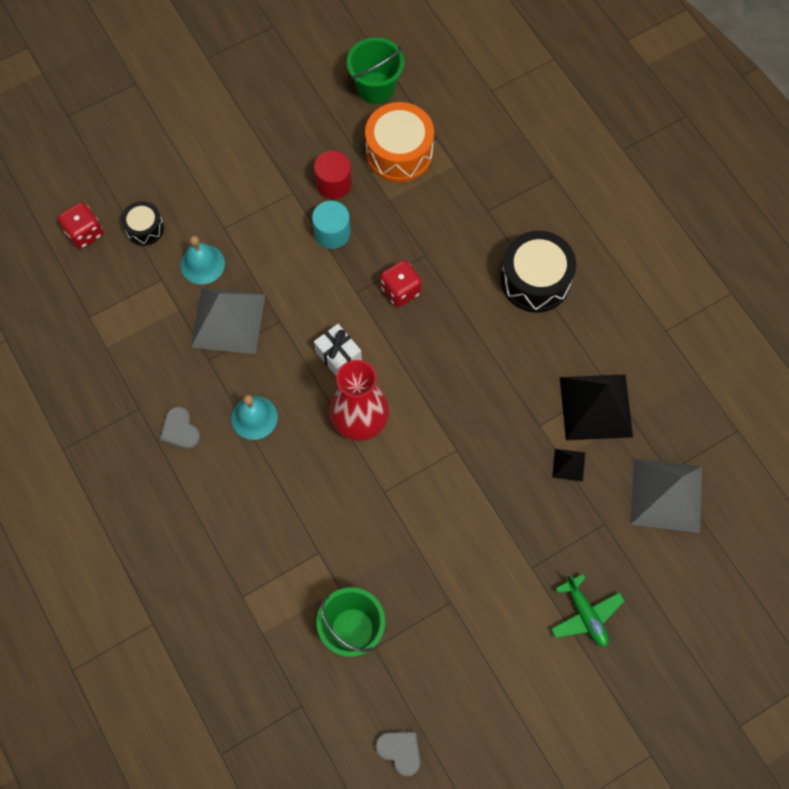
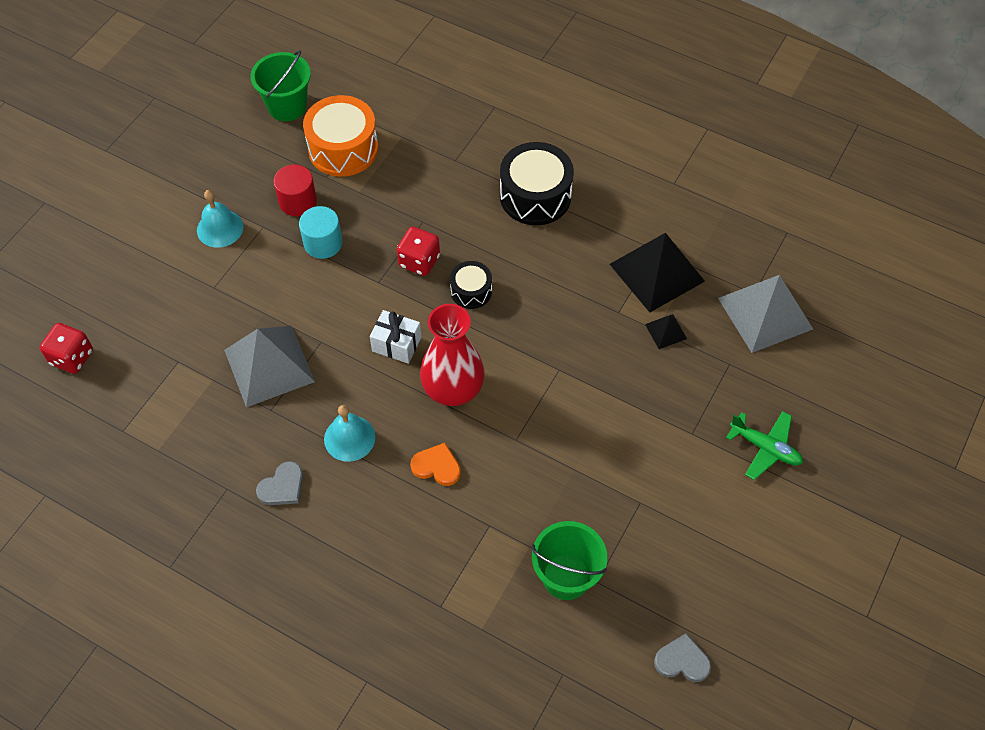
camera: 30 degrees left, 10 degrees down
(145, 228) = (133, 324): black drum -> black drum (471, 291)
(180, 430) = (282, 487): grey heart -> grey heart turned 75 degrees counterclockwise
(202, 264) = (212, 328): turquoise bell -> turquoise bell (220, 228)
(307, 479) = (437, 466): none -> orange heart

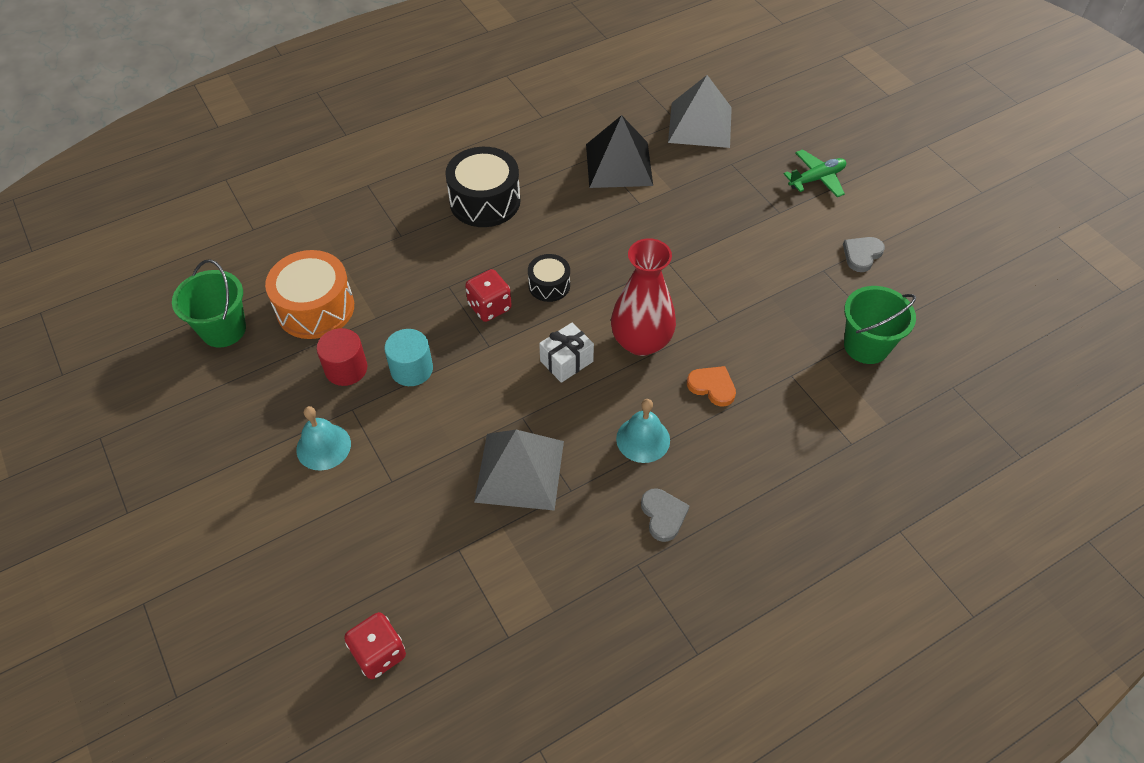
camera: 60 degrees left, 5 degrees down
(437, 466) = (712, 387): orange heart -> orange heart turned 75 degrees clockwise
(665, 331) = (677, 184): black pyramid -> none
(682, 661) = (973, 308): grey heart -> grey heart (862, 255)

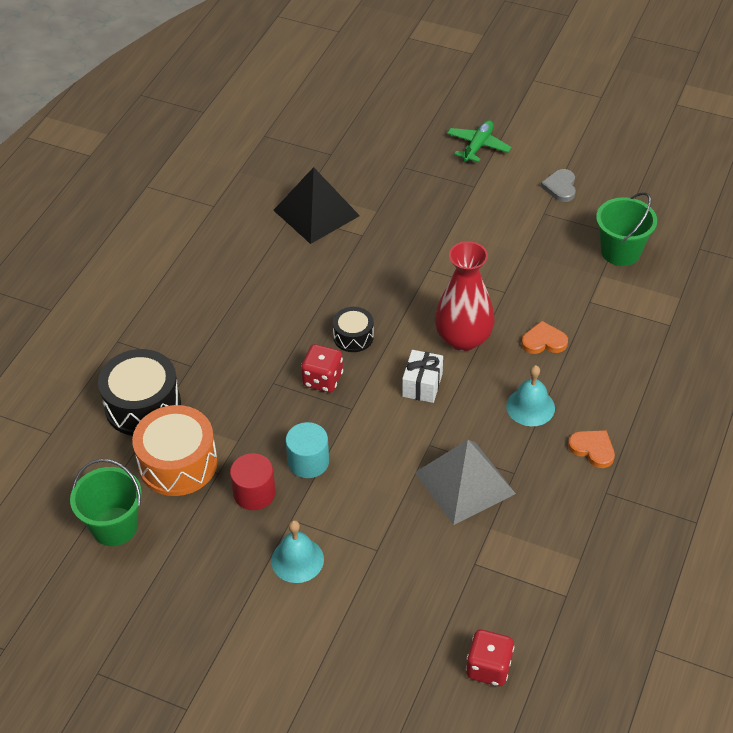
camera: 35 degrees left, 5 degrees down
(485, 201) = (235, 300): black drum -> black drum (143, 405)
(663, 515) = (592, 449): grey heart -> orange heart
(700, 124) = (350, 148): grey pyramid -> none

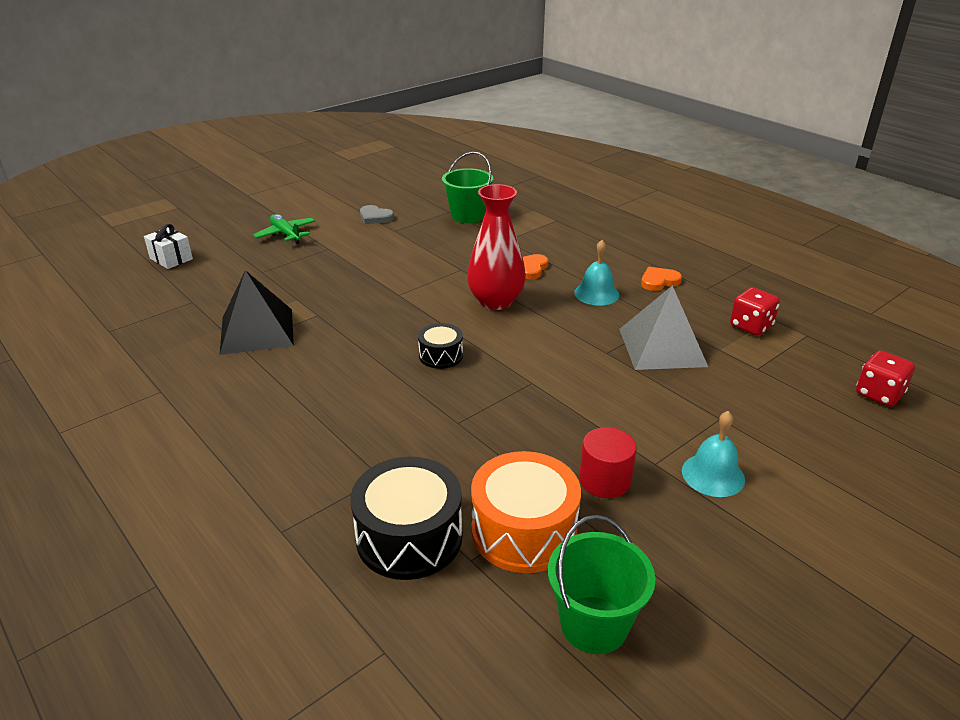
camera: 65 degrees left, 15 degrees down
(308, 461) = (583, 429): turquoise cylinder -> none
(323, 379) = (480, 389): red dice -> red dice (751, 326)
(422, 385) = (533, 336): white gift -> white gift (171, 259)

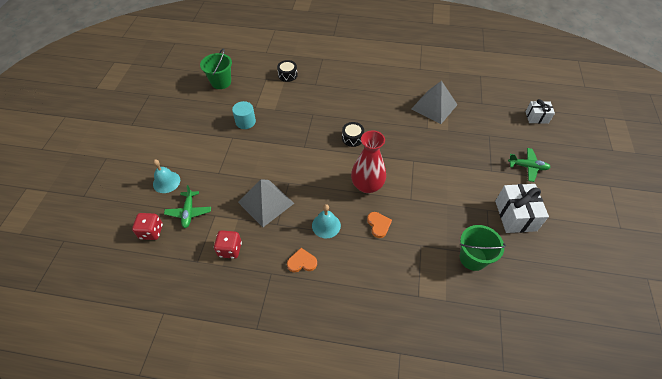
camera: 140 degrees right, 20 degrees up
(257, 331) = (434, 106): black pyramid -> grey pyramid
(375, 217) = (515, 215): grey heart -> white gift
(409, 537) = (287, 75): black drum -> black drum, size x0.55
(524, 531) = (258, 93): orange drum -> none
(605, 480) = (245, 122): red cylinder -> turquoise cylinder
(659, 281) = (302, 262): orange heart -> orange heart turned 120 degrees counterclockwise
(713, 475) = (210, 144): turquoise bell -> turquoise bell (166, 182)
(801, 390) = (189, 212): none -> green plane

